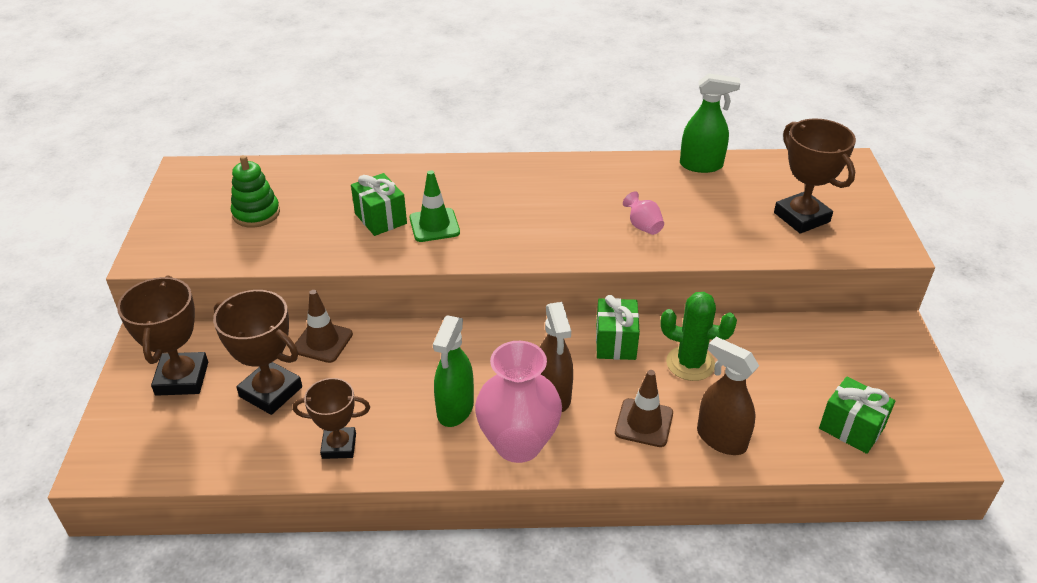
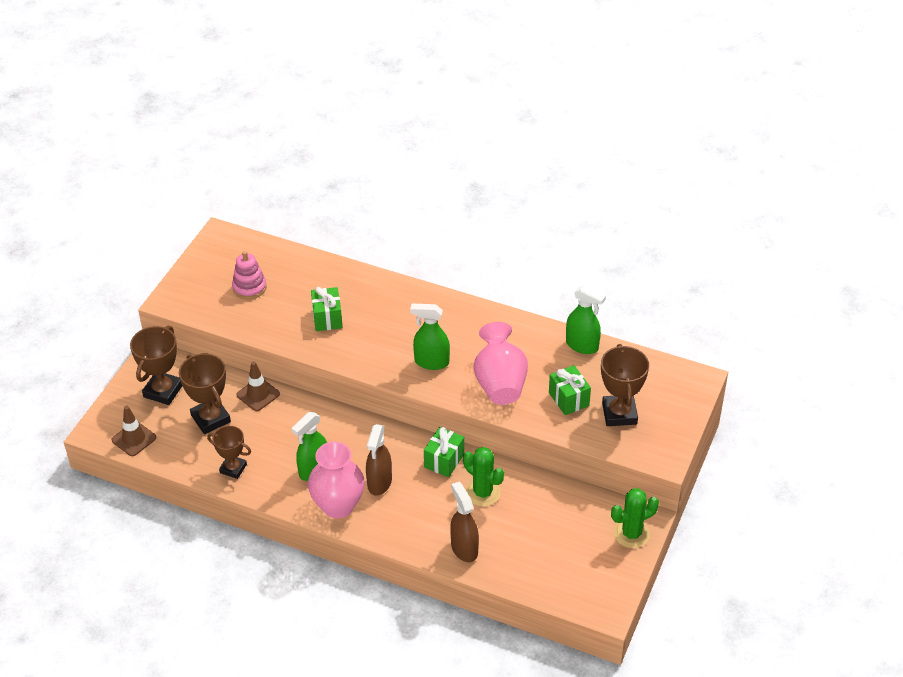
camera: 25 degrees right, 5 degrees up
(256, 213) = (249, 287): green stacking toy -> pink stacking toy
(434, 225) = (359, 335): green traffic cone -> none
(544, 228) = (431, 362): none -> green spray bottle
(643, 226) = (500, 383): pink vase -> pink vase, size x2.27
(644, 423) = (423, 521): brown traffic cone -> brown traffic cone (134, 439)
(851, 428) = (553, 573): green gift -> green gift (569, 399)
(896, 350) = (631, 534): none -> green cactus

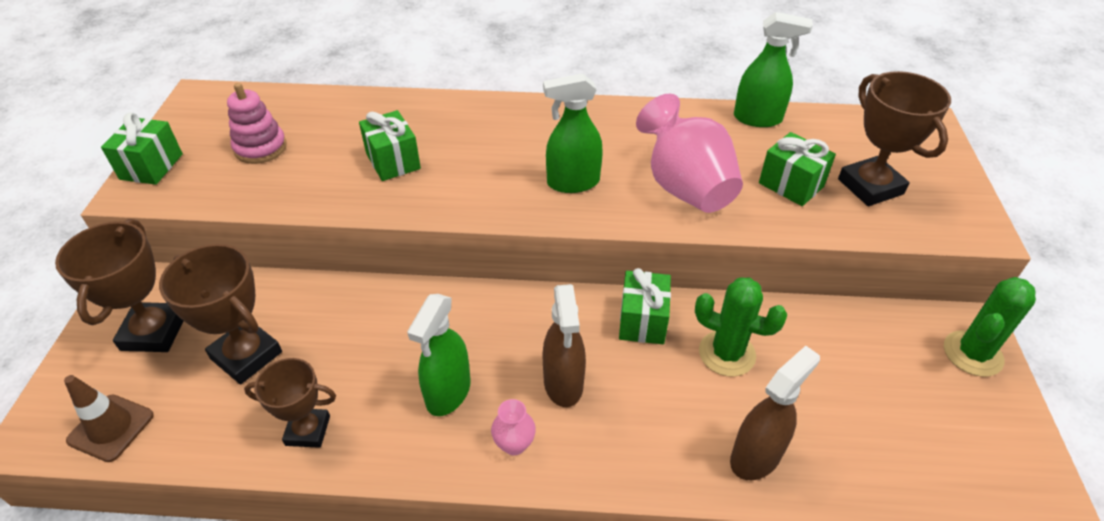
camera: 20 degrees left, 0 degrees up
(182, 285) = (151, 166): none -> green gift
(258, 394) = (316, 298): brown traffic cone -> none
(338, 506) = (514, 444): pink vase -> pink vase, size x0.44
(464, 548) = (756, 456): brown spray bottle -> brown spray bottle turned 90 degrees clockwise

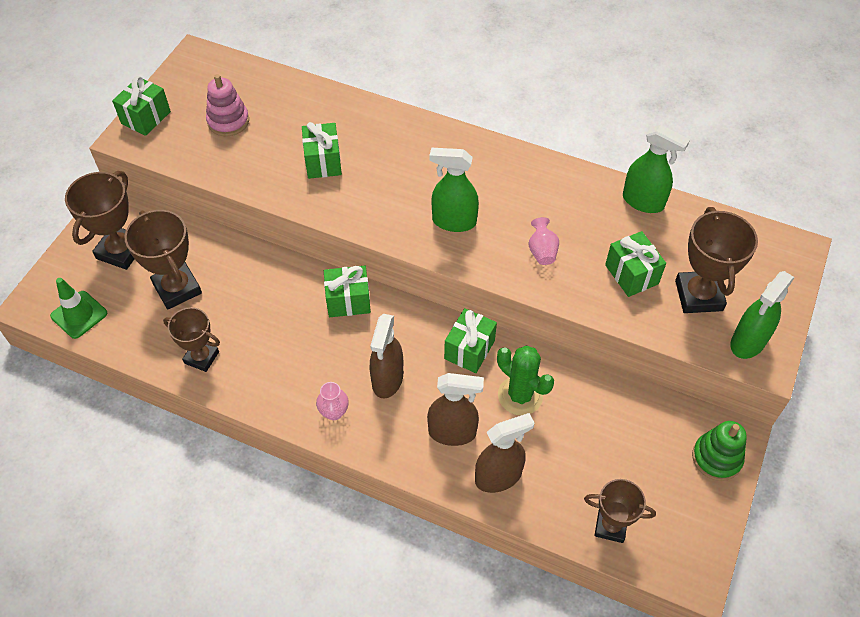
camera: 20 degrees right, 10 degrees up
(111, 428) = (79, 315): brown traffic cone -> green traffic cone
(448, 393) = (304, 360): green spray bottle -> green spray bottle (748, 342)
(475, 309) = (348, 301): none -> green gift
(673, 421) = (452, 432): none -> brown spray bottle
(685, 187) = (542, 251): pink vase -> pink vase, size x0.44
(917, 470) = (610, 526): none -> brown trophy
(972, 354) = (716, 458): green cactus -> green stacking toy

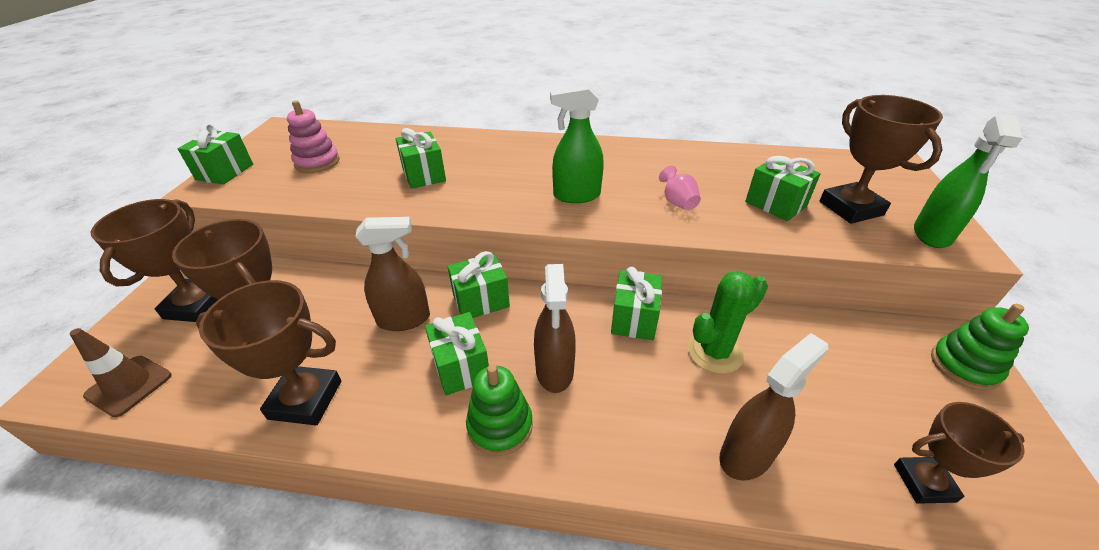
camera: 15 degrees left, 15 degrees down
(79, 315) = (129, 385): green traffic cone -> brown traffic cone
(201, 357) = (305, 399): brown trophy -> brown trophy, size x1.52
(317, 359) = (460, 367): none -> green gift
(334, 412) = (500, 426): pink vase -> green stacking toy
(452, 432) = (660, 413): brown spray bottle -> brown spray bottle (404, 319)
(520, 395) = (714, 352): green cactus -> green cactus turned 60 degrees counterclockwise
(643, 202) = (742, 155): green spray bottle -> none

